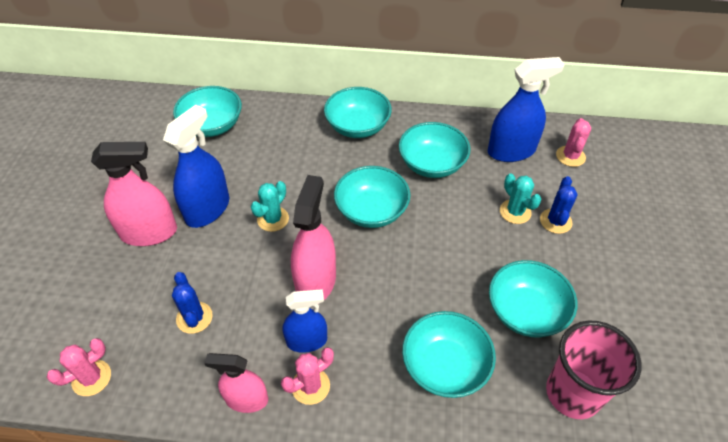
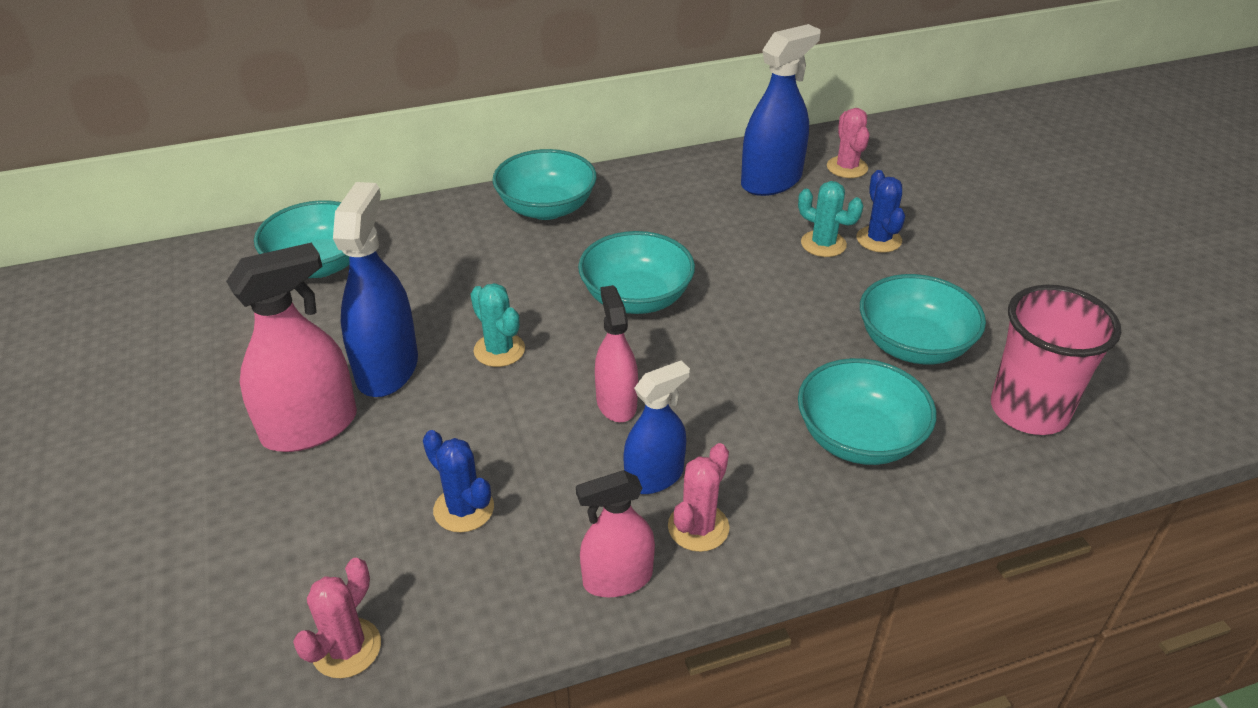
camera: 25 degrees left, 10 degrees down
(273, 219) = (499, 350): turquoise cactus -> turquoise cactus turned 45 degrees counterclockwise
(316, 281) = (616, 403): pink spray bottle -> pink spray bottle, size x0.64
(432, 164) = (680, 223): turquoise bowl -> none

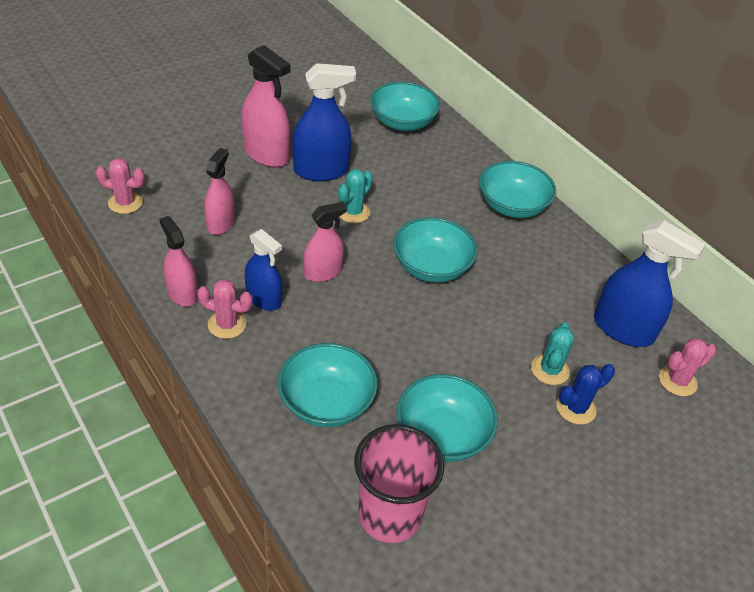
camera: 70 degrees right, 5 degrees up
(464, 509) = (220, 223): blue cactus -> pink spray bottle

